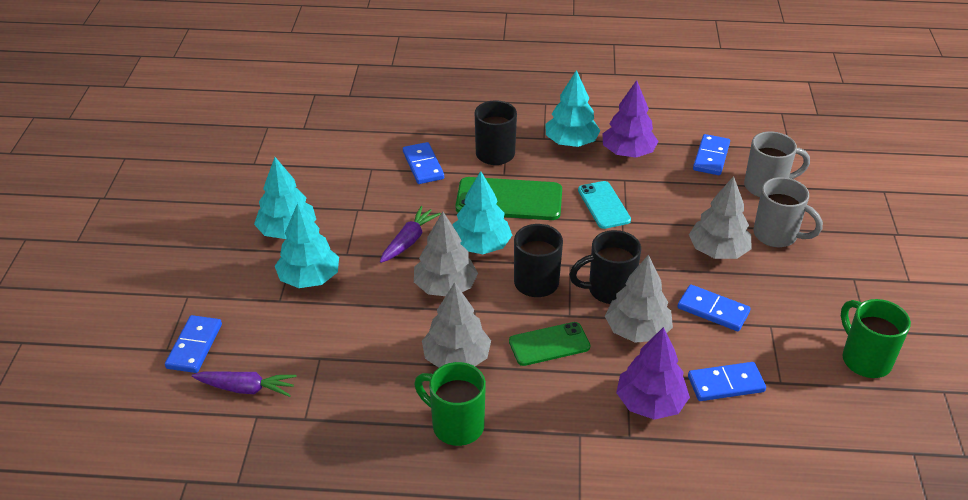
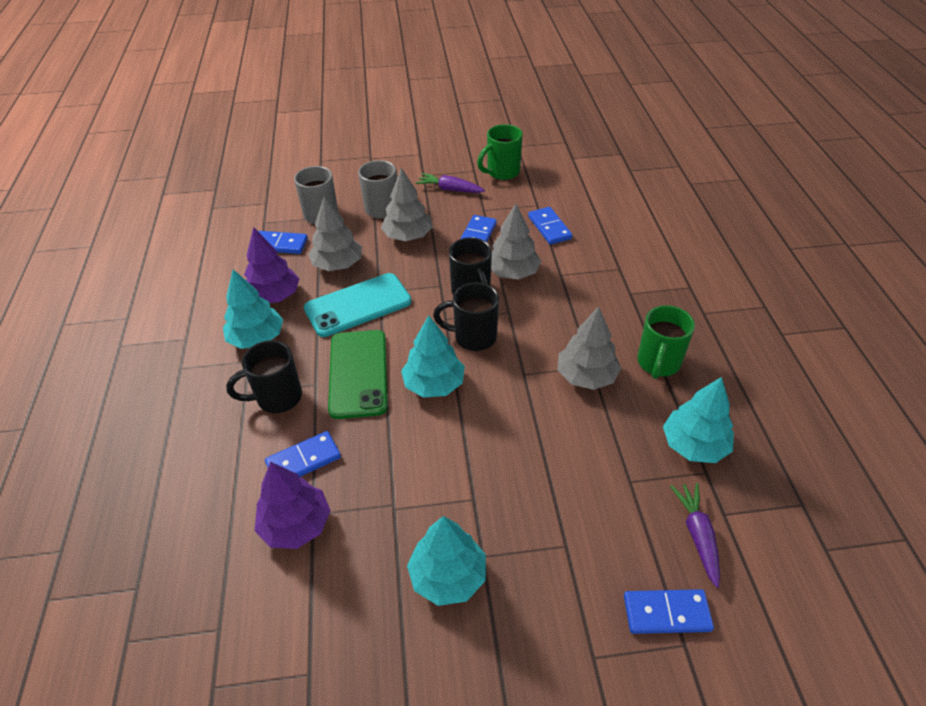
camera: 100 degrees left, 5 degrees up
(309, 278) = (522, 525): turquoise tree -> turquoise tree (694, 445)
(409, 241) = (439, 445): purple carrot -> purple carrot (450, 189)
(445, 287) = (499, 401): grey tree -> grey tree (337, 264)
(549, 344) = (547, 320): green phone -> none
(604, 205) = (358, 305): turquoise phone -> turquoise phone, size x1.58
(650, 403) = (583, 261): purple tree -> purple tree (296, 525)

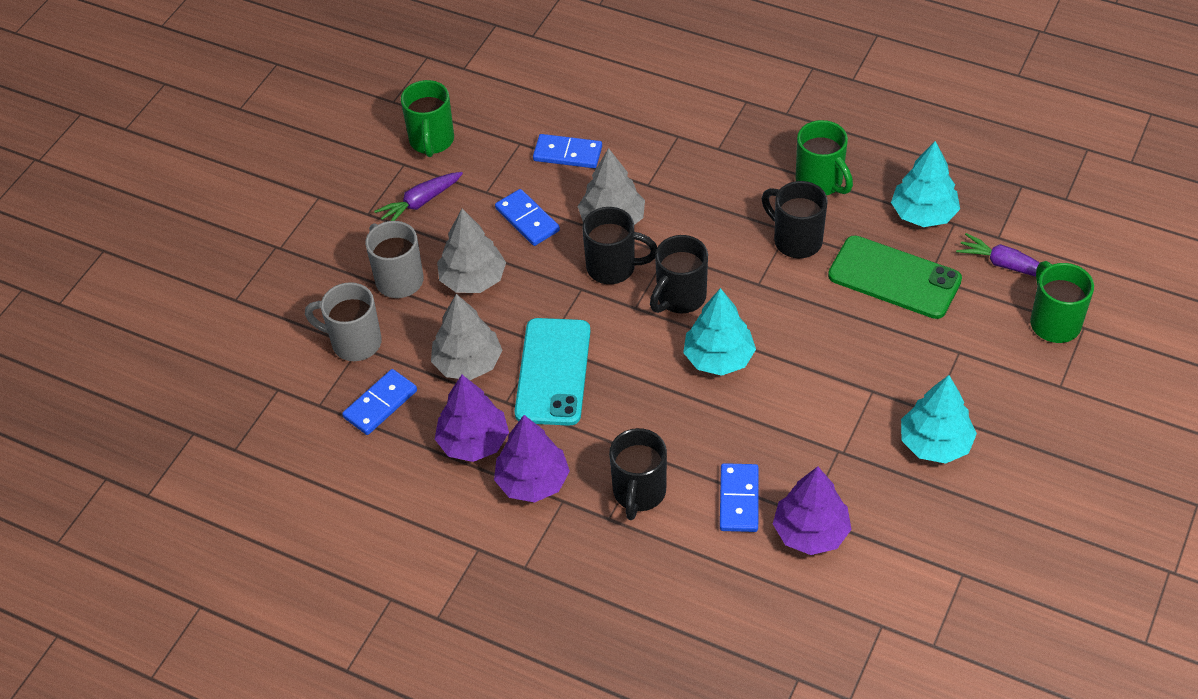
camera: 55 degrees left, 5 degrees up
(257, 338) = (532, 481): turquoise tree -> purple tree
(358, 373) = (657, 412): green phone -> green phone (894, 278)
(586, 376) = (796, 240): grey tree -> black mug
(666, 613) = (1054, 323): blue domino -> green mug

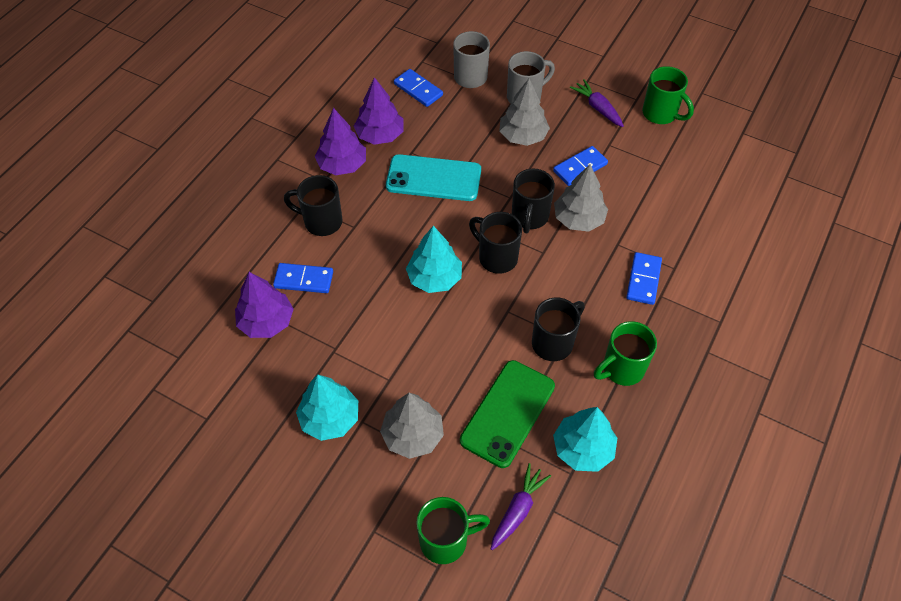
camera: 90 degrees right, 5 degrees up
(431, 141) = (660, 114): green mug -> green mug turned 135 degrees counterclockwise
(467, 363) = (447, 133): grey tree -> grey tree (413, 435)
(567, 153) = (650, 194): blue domino -> blue domino (643, 280)

